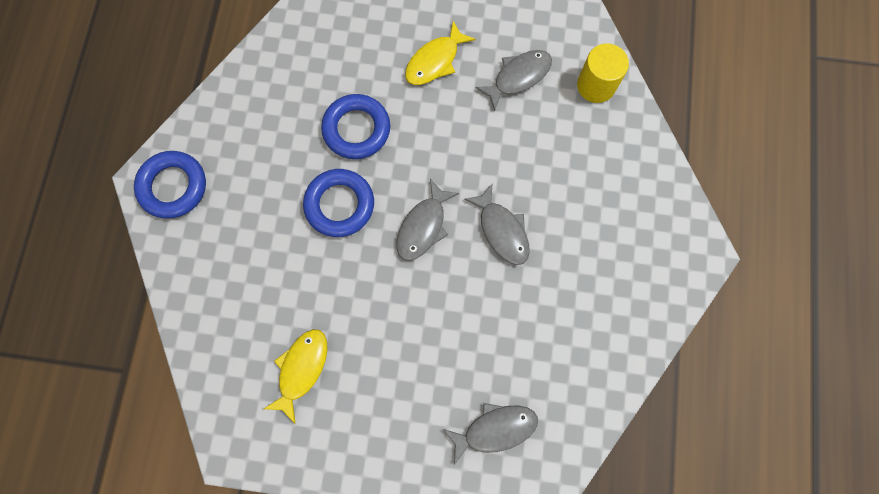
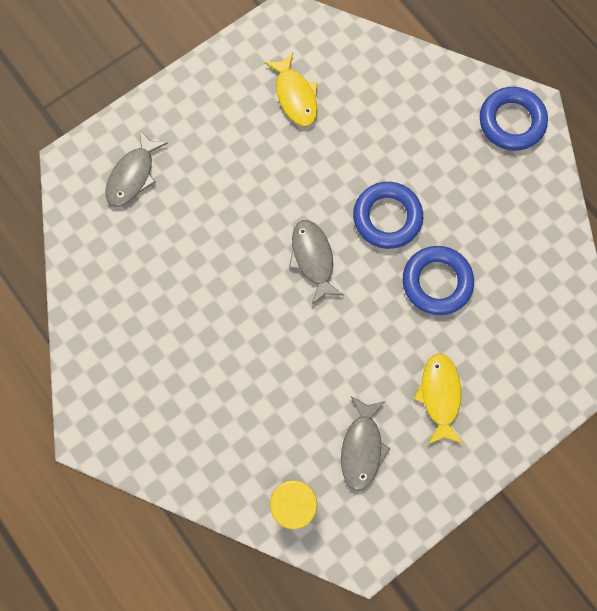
camera: 135 degrees right, 0 degrees up
(502, 230) = (254, 309): grey fish -> none

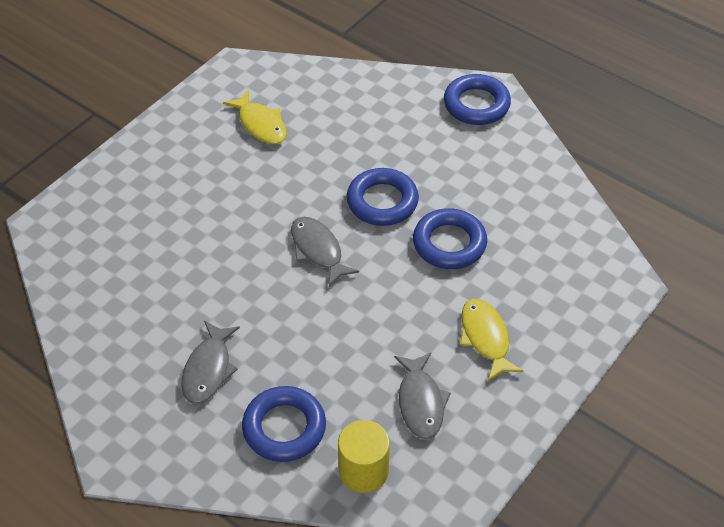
camera: 15 degrees left, 25 degrees down
(133, 175) = (111, 219): grey fish -> grey fish (208, 369)
(236, 441) = (284, 428): none -> blue ring

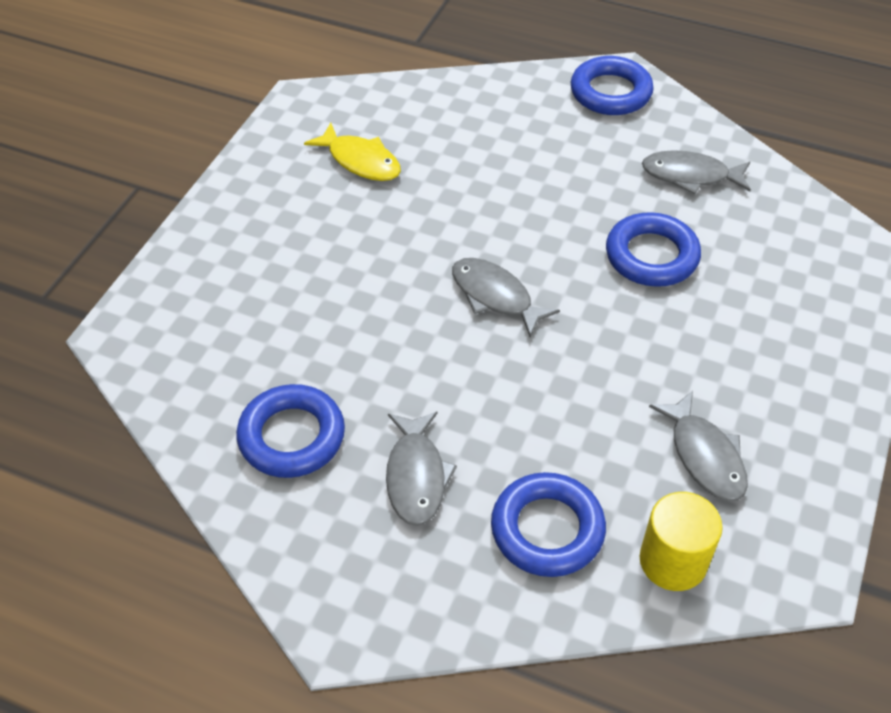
camera: 15 degrees left, 0 degrees up
(382, 201) = (549, 223): blue ring -> blue ring (292, 436)
(485, 338) = (746, 359): yellow fish -> none
(509, 185) = (690, 175): none -> grey fish

